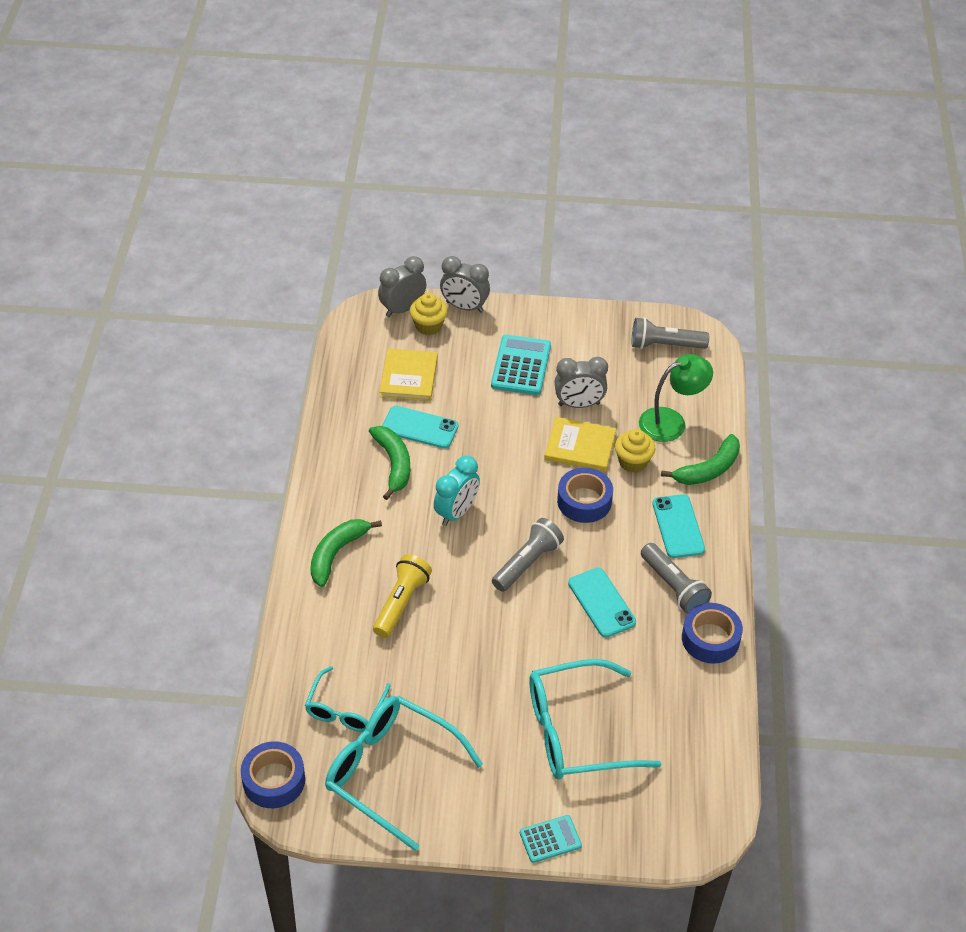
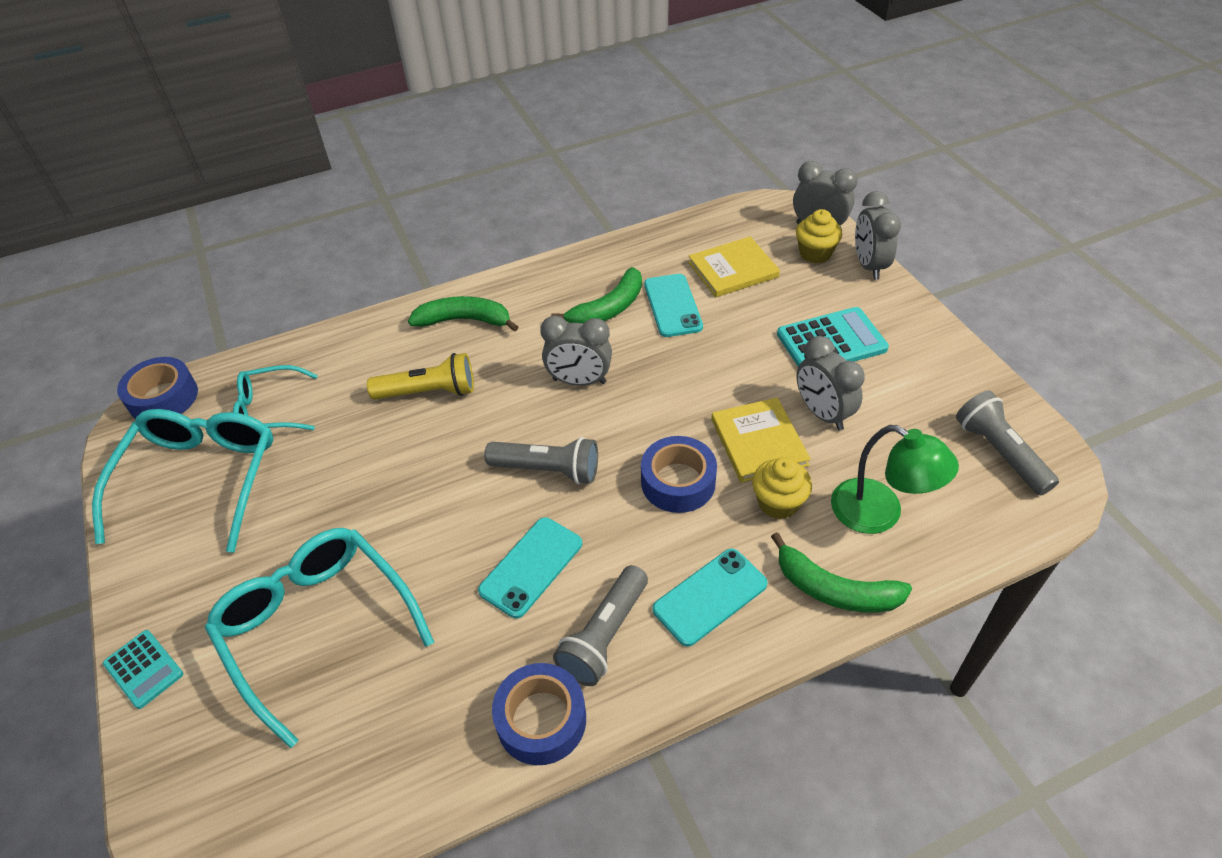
camera: 65 degrees right, 0 degrees up
(456, 512) = (579, 381): turquoise clock -> grey clock

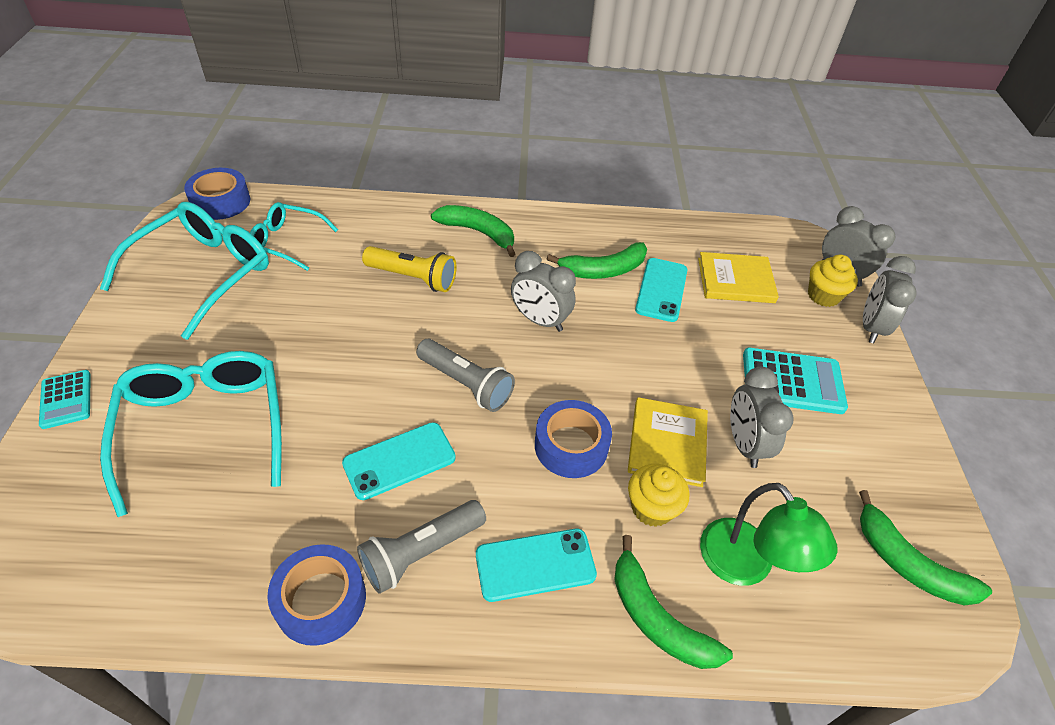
camera: 20 degrees right, 0 degrees up
(999, 452) = (908, 564): grey flashlight -> green banana

